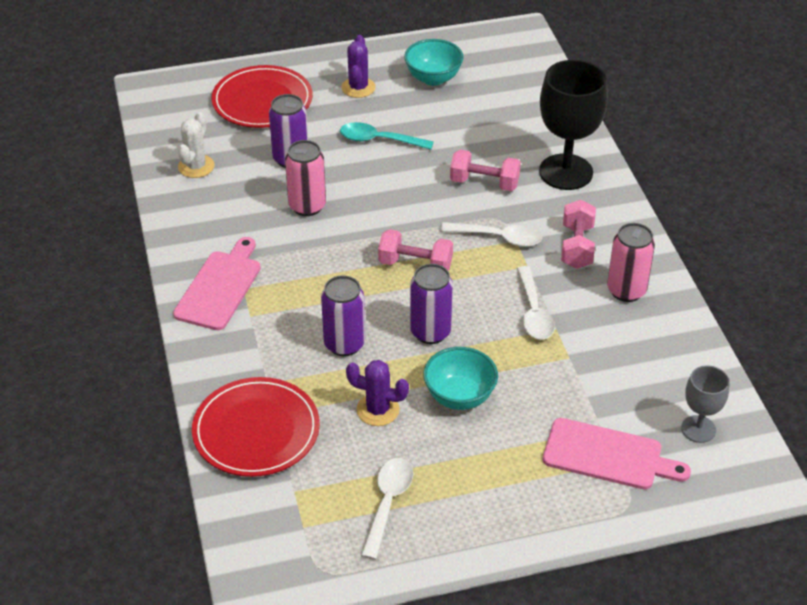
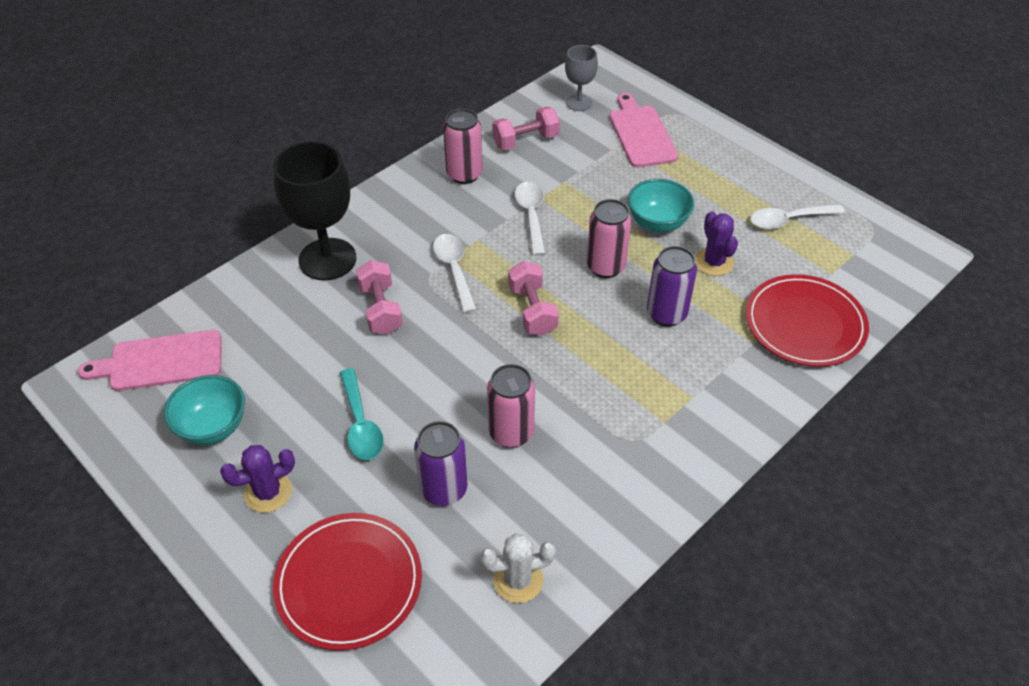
camera: 120 degrees left, 5 degrees up
(220, 287) = (678, 442): pink cutting board -> pink cutting board (160, 362)
(430, 332) = (605, 266): purple can -> pink can
(533, 312) = (531, 216): white spoon -> white spoon turned 60 degrees counterclockwise
(577, 247) = (430, 218): pink dumbbell -> pink dumbbell (525, 141)

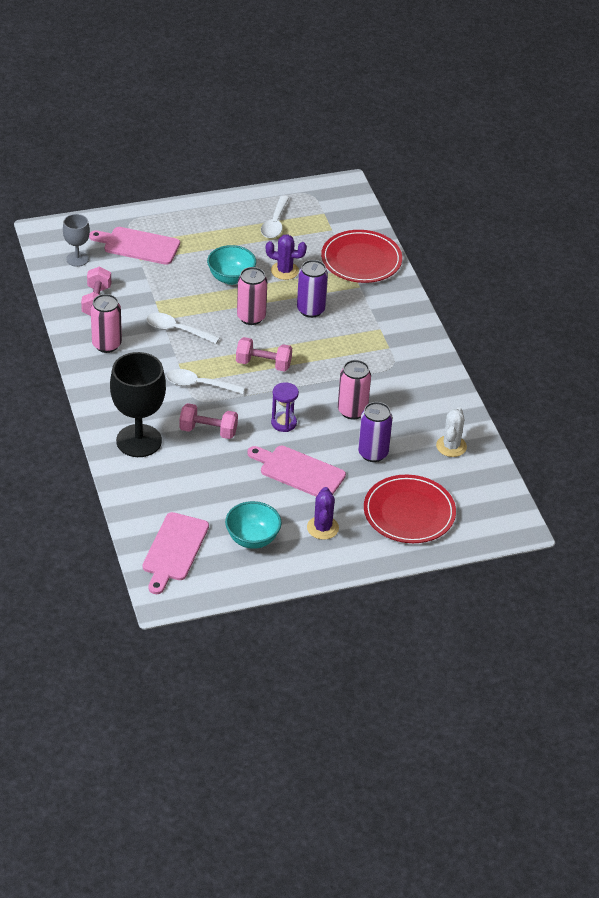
camera: 65 degrees left, 5 degrees down
(360, 424) = (299, 471): turquoise spoon -> pink cutting board
(440, 372) = (283, 423): none -> purple hourglass

